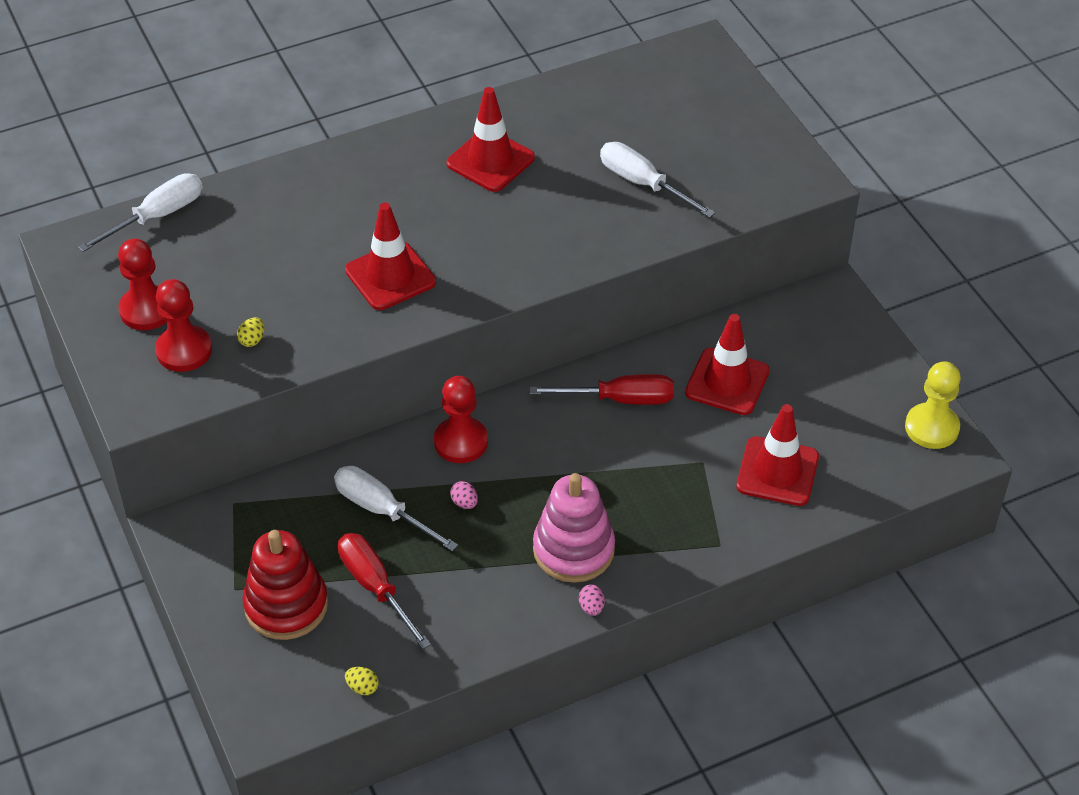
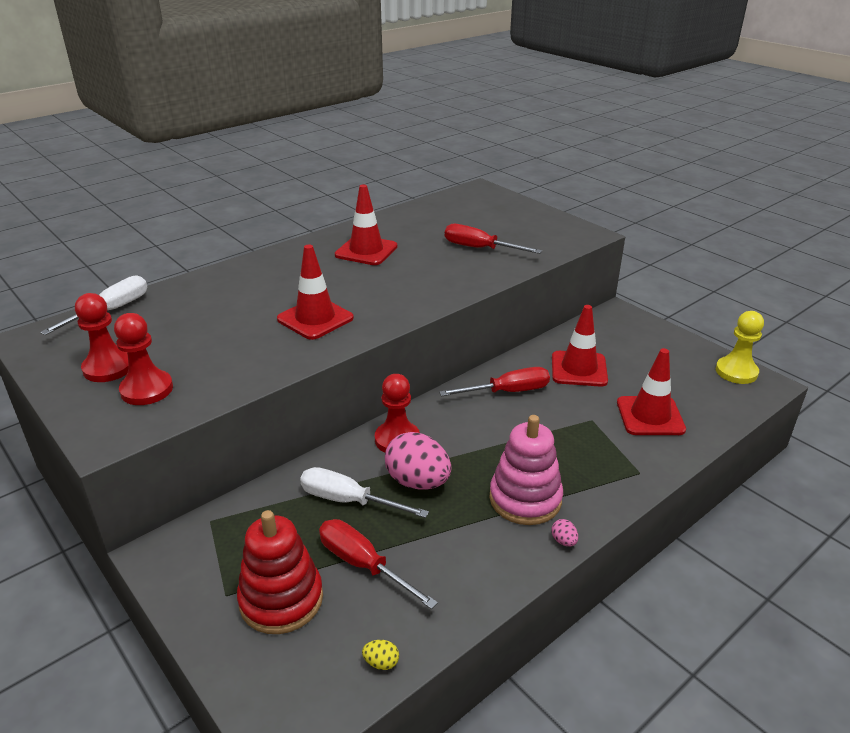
camera: 15 degrees left, 15 degrees down
(252, 340) = (208, 373): yellow egg -> none
(464, 503) = (418, 482): pink egg -> pink egg, size x2.49
(643, 184) = (480, 248): white screwdriver -> red screwdriver

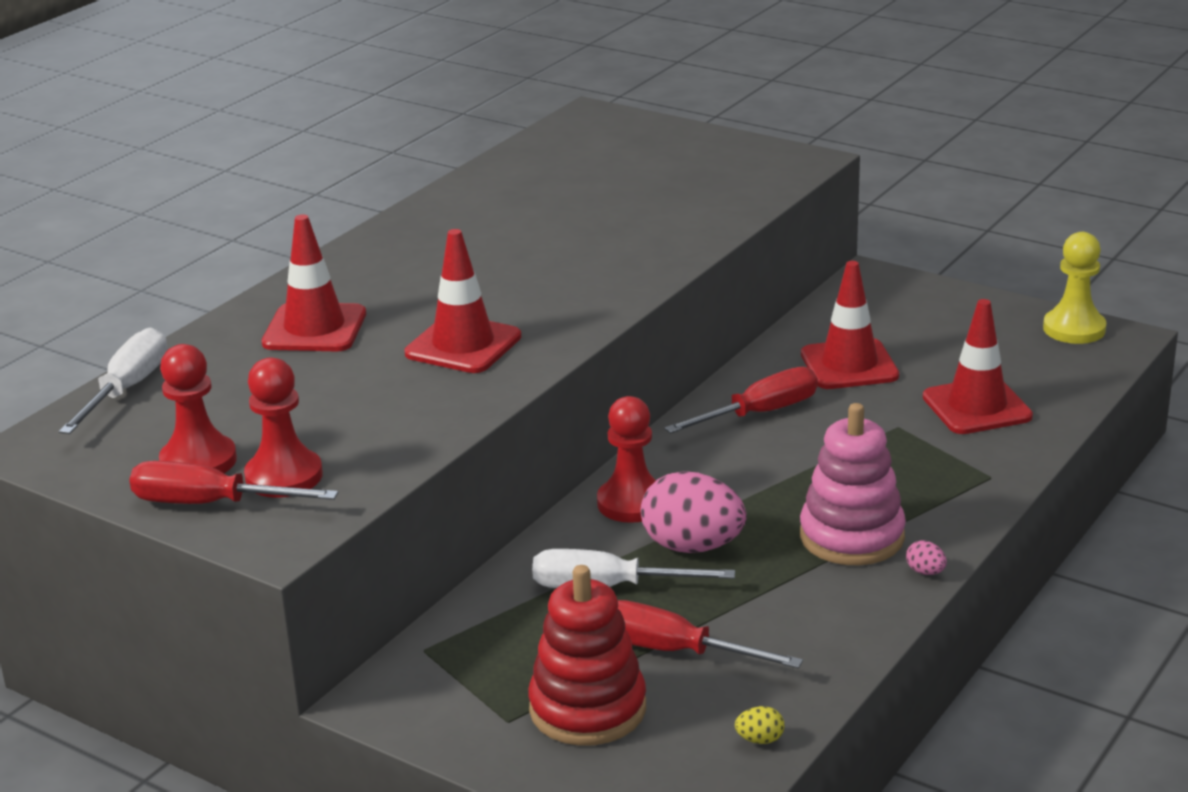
camera: 15 degrees left, 5 degrees down
(366, 251) = (471, 238): red traffic cone -> red traffic cone (314, 329)
(480, 248) = (649, 207): red screwdriver -> red screwdriver (210, 504)

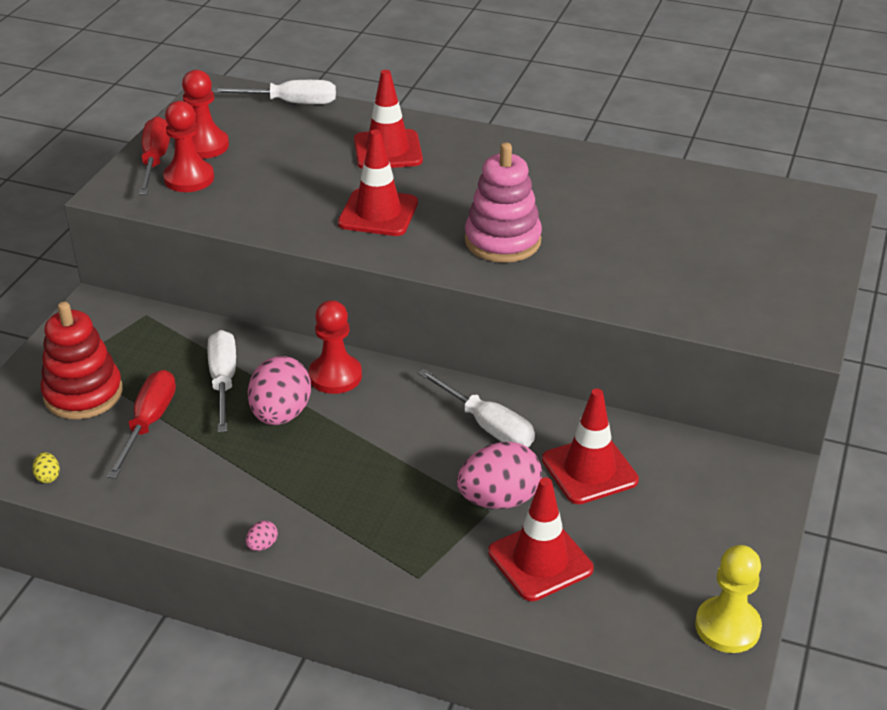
camera: 75 degrees right, 10 degrees up
(759, 413) = (487, 425): red screwdriver -> white screwdriver
(852, 537) = (307, 498): pink stacking toy -> pink stacking toy (502, 241)
(882, 419) = (499, 499): none -> pink egg

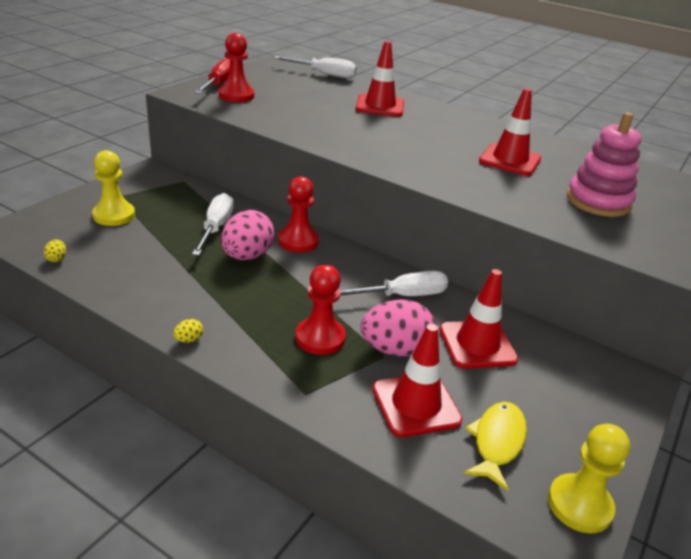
camera: 10 degrees right, 5 degrees down
(83, 394) = (114, 215): red stacking toy -> yellow pawn
(148, 423) = (148, 242): red screwdriver -> none
(204, 146) = (256, 83): red pawn -> red pawn (320, 338)
(262, 545) = (189, 340): pink egg -> yellow egg
(378, 213) = (359, 134): red traffic cone -> red traffic cone (510, 160)
(487, 425) = (402, 296): white screwdriver -> white screwdriver turned 75 degrees counterclockwise
(502, 241) = (446, 165): pink stacking toy -> pink stacking toy (598, 202)
(634, 581) = (497, 442): none -> yellow fish

